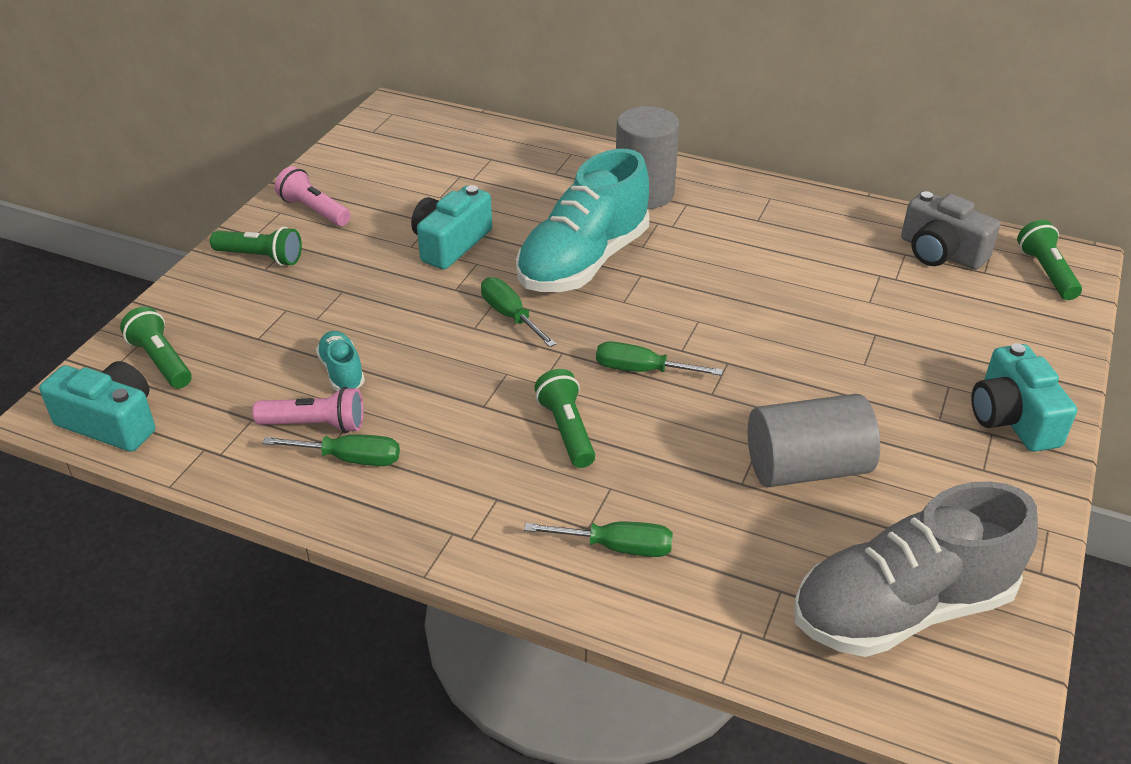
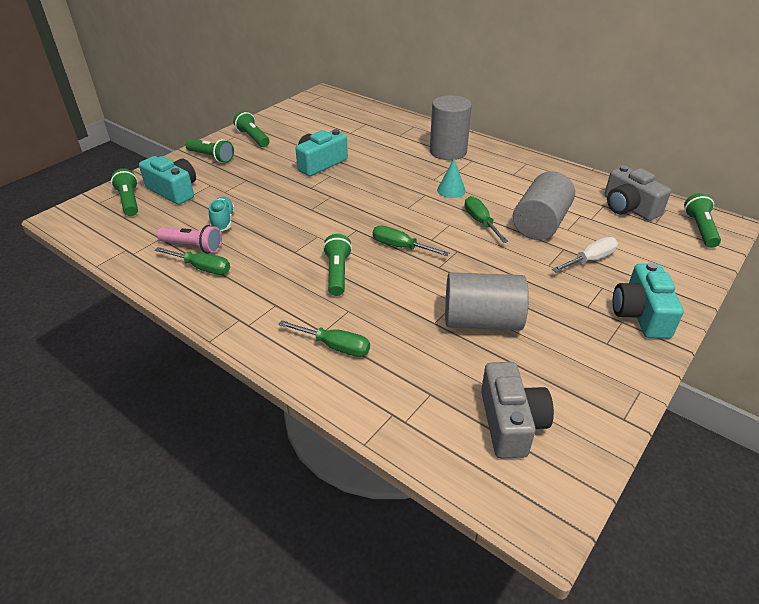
camera: 15 degrees right, 0 degrees up
(111, 422) = (85, 228): turquoise camera -> turquoise camera (174, 191)
(314, 210) = (253, 138): pink flashlight -> green flashlight
(510, 316) = (335, 206): green screwdriver -> green screwdriver (480, 222)
(583, 262) = (393, 183): turquoise shoe -> none
(677, 261) = (451, 190): none -> turquoise cone
(828, 298) = (540, 224): none -> grey cylinder
(902, 609) = (510, 422): grey shoe -> grey camera
(918, 346) = (590, 260): none -> white screwdriver

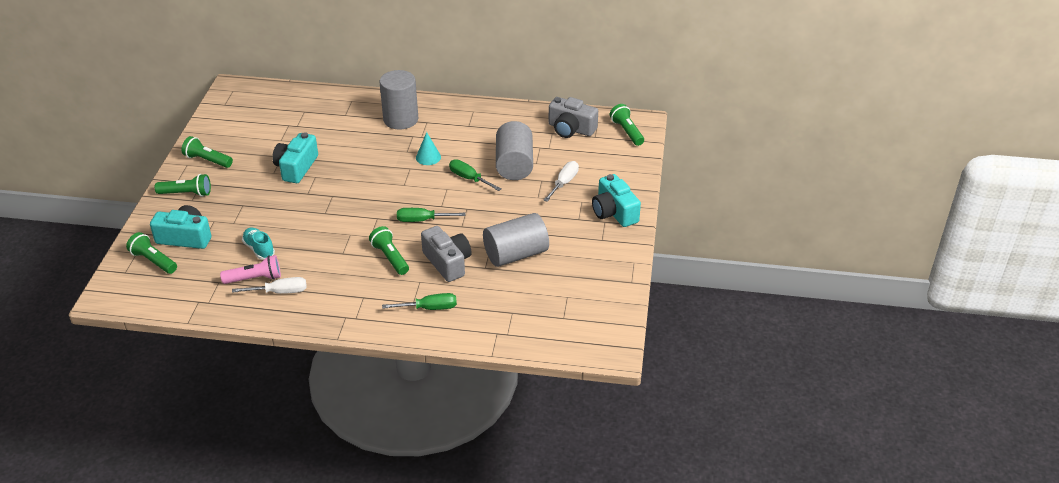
camera: 30 degrees left, 0 degrees up
(202, 268) = (280, 292): green screwdriver -> white screwdriver
(510, 422) = (569, 309): grey camera -> grey camera (447, 262)

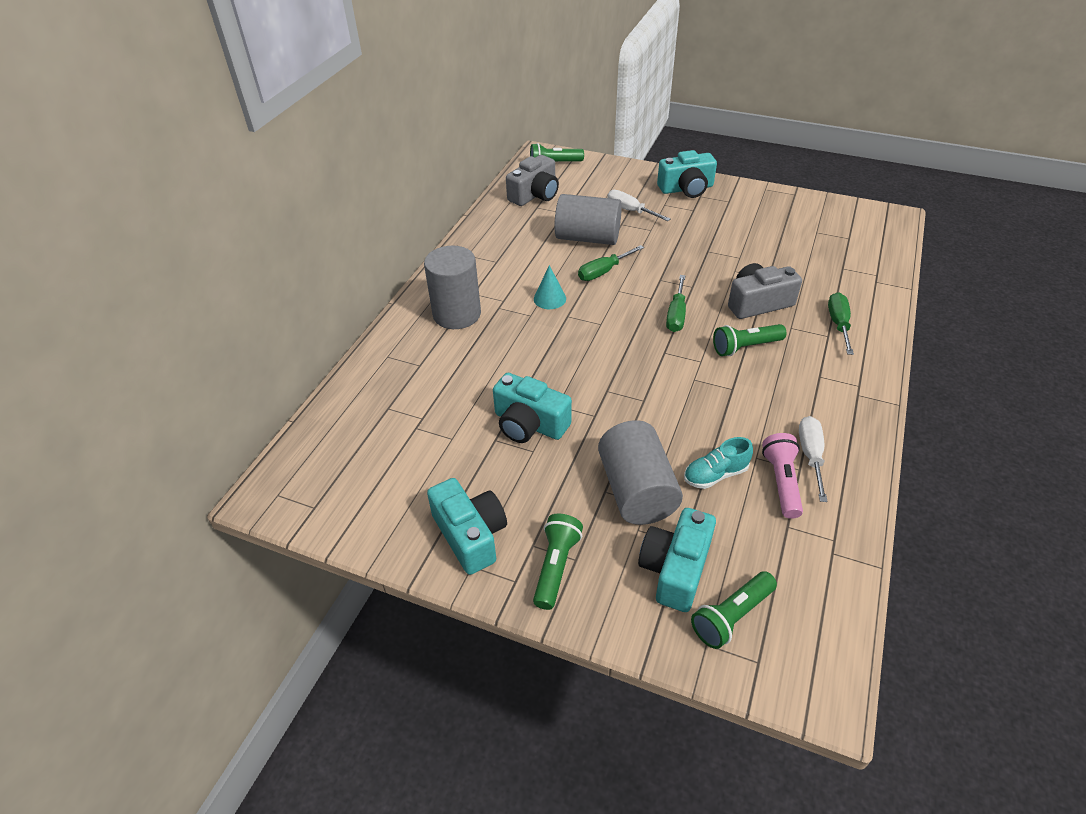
camera: 75 degrees left, 5 degrees up
(207, 160) = (470, 535): green flashlight -> turquoise camera
(516, 254) = (747, 255): grey cylinder -> grey cylinder (636, 490)

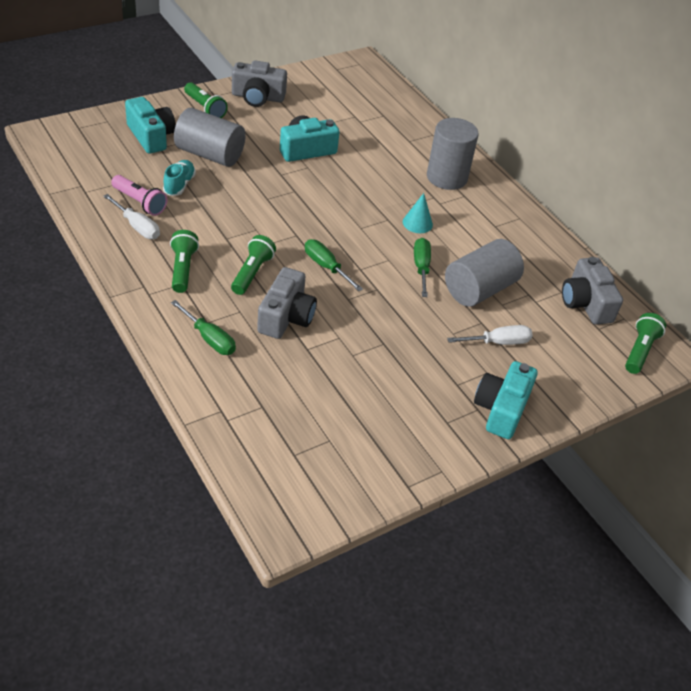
camera: 120 degrees right, 0 degrees up
(470, 535) = (258, 97): turquoise camera -> grey camera
(731, 616) = (106, 135): green flashlight -> green flashlight (183, 269)

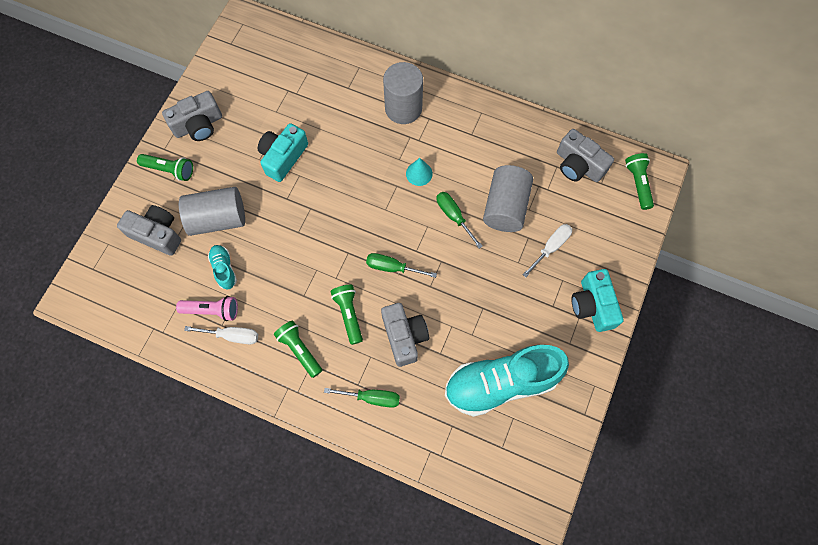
camera: 30 degrees left, 25 degrees up
(151, 136) = (157, 234): turquoise camera -> grey camera
(344, 406) = (501, 383): none -> turquoise shoe

